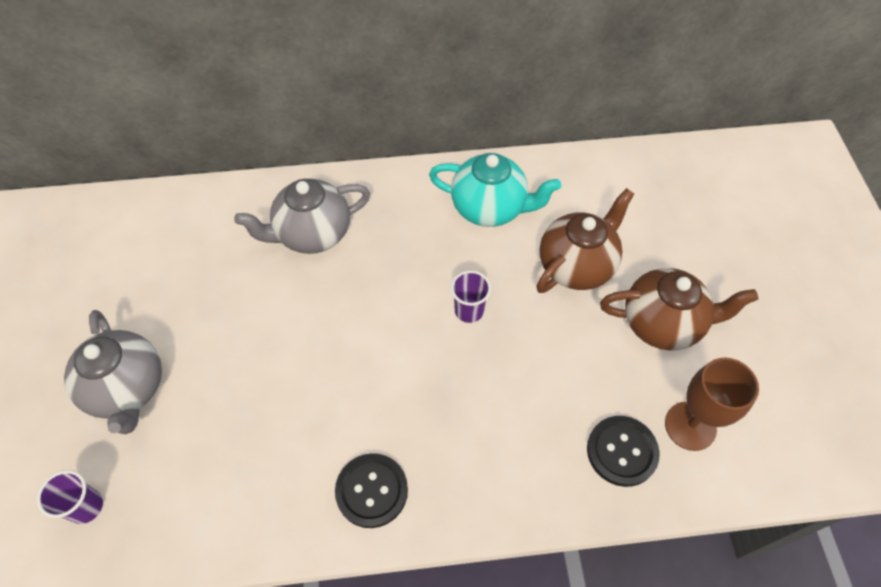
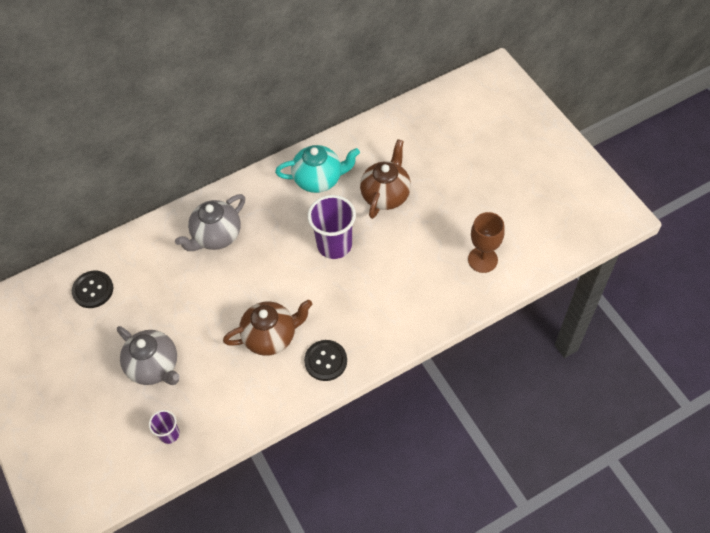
camera: 20 degrees left, 0 degrees up
(469, 311) = (334, 245): purple cup -> purple cup, size x1.90
(622, 451) = (451, 287): black button -> black button (93, 290)
(662, 323) = (447, 210): brown teapot -> brown teapot (271, 336)

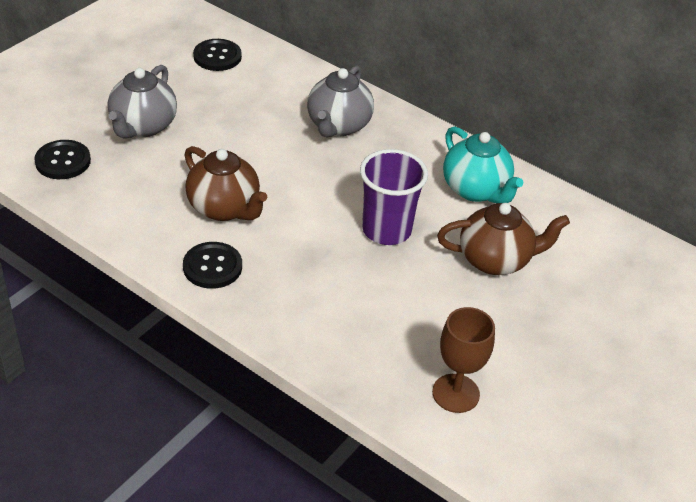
camera: 60 degrees right, 15 degrees down
(169, 434) = (63, 161): purple cup -> black button
(216, 236) = (338, 126): grey teapot -> grey teapot turned 90 degrees counterclockwise

